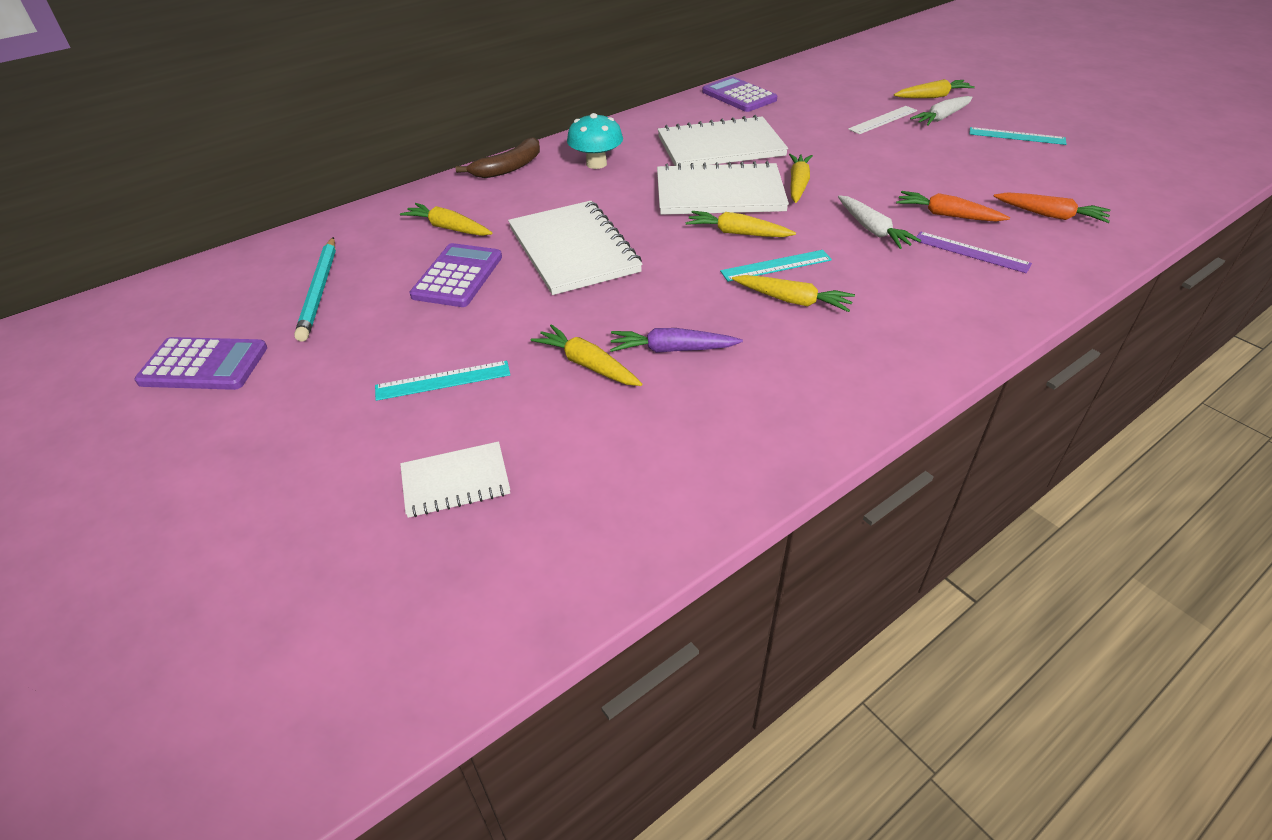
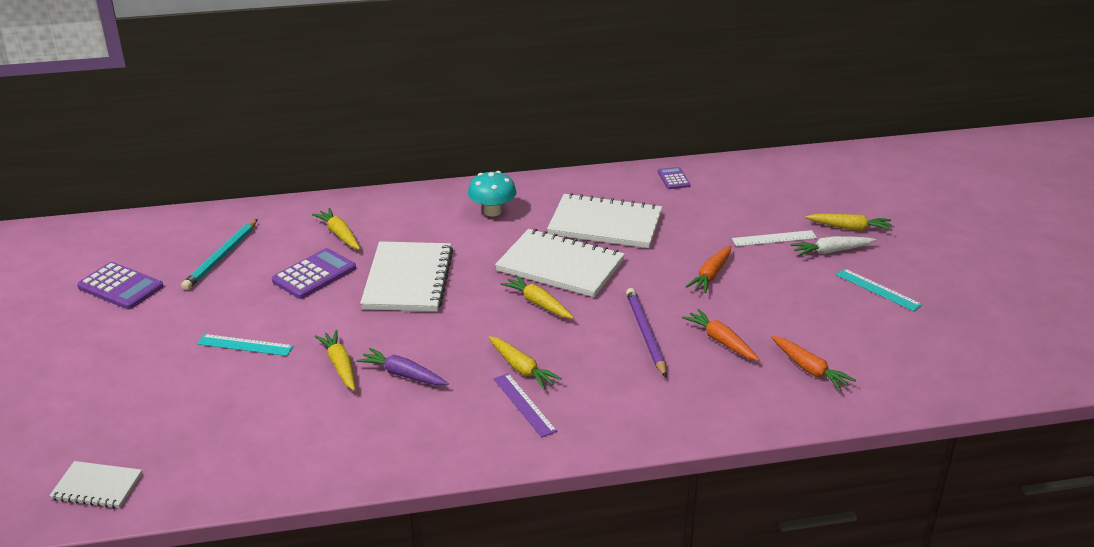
camera: 25 degrees right, 10 degrees down
(455, 481) = (201, 410): white notebook -> white notebook (97, 487)
(509, 168) = (425, 196): brown banana -> none
(739, 96) = (673, 179): purple calculator -> purple calculator, size x0.57
(776, 265) = (539, 338): turquoise ruler -> none
(798, 184) = (630, 277): yellow carrot -> none
(867, 163) = (711, 275): none -> orange carrot
(872, 230) = (645, 334): white carrot -> purple pencil
(971, 252) = (701, 377): purple ruler -> purple ruler (524, 404)

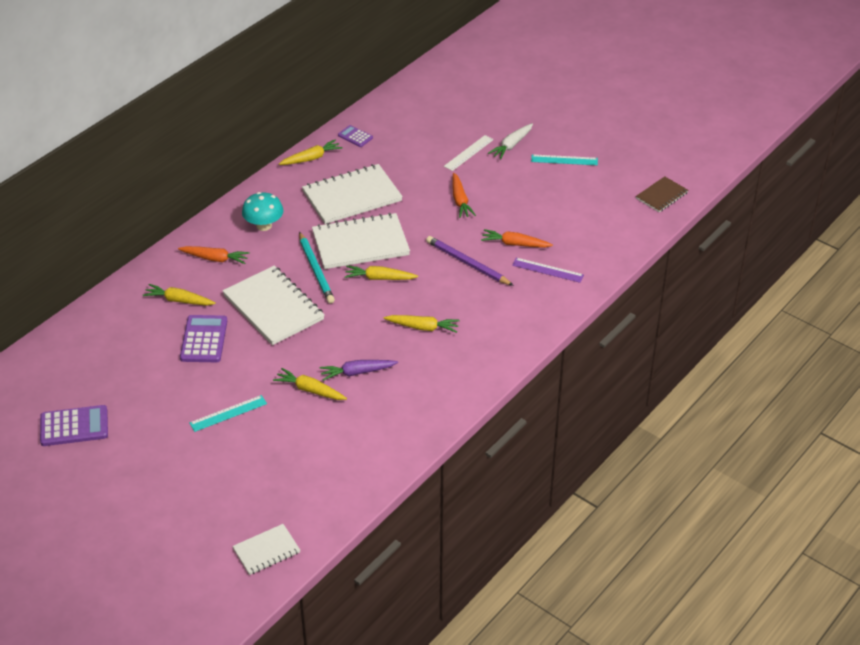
camera: 40 degrees left, 10 degrees up
(222, 257) = (116, 363): turquoise pencil -> turquoise pencil (316, 270)
(524, 404) = (452, 349): purple ruler -> purple ruler (547, 270)
(809, 369) = (580, 235): orange carrot -> orange carrot (215, 259)
(849, 228) = (504, 121): yellow carrot -> yellow carrot (311, 158)
(964, 377) = (662, 196): none -> brown notebook

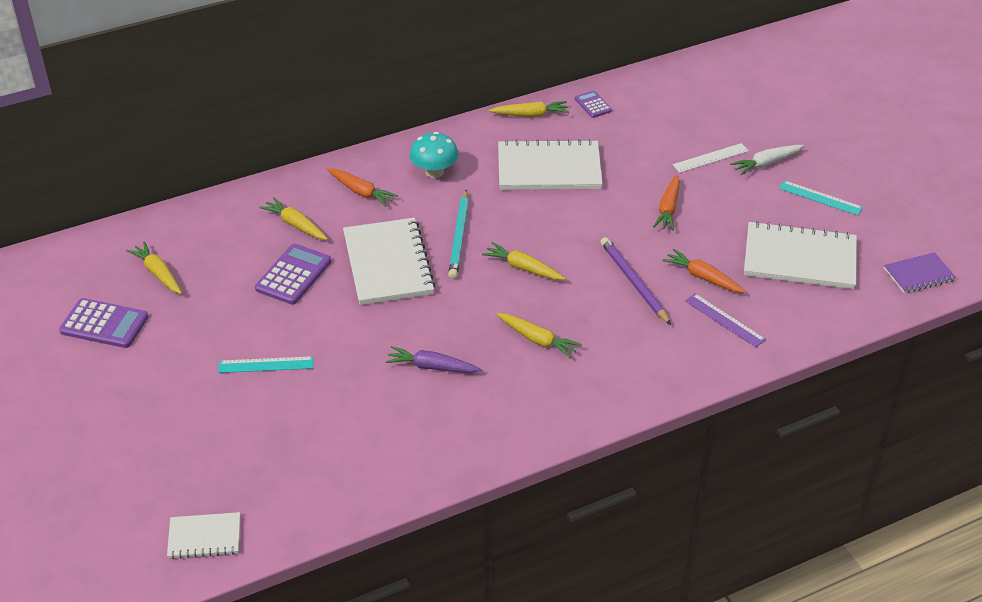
camera: 25 degrees right, 0 degrees up
(310, 390) = (368, 369): yellow carrot -> yellow carrot (158, 273)
(360, 243) = (526, 223): white notebook -> white notebook (799, 258)
(662, 196) = (919, 275): brown notebook -> purple notebook

